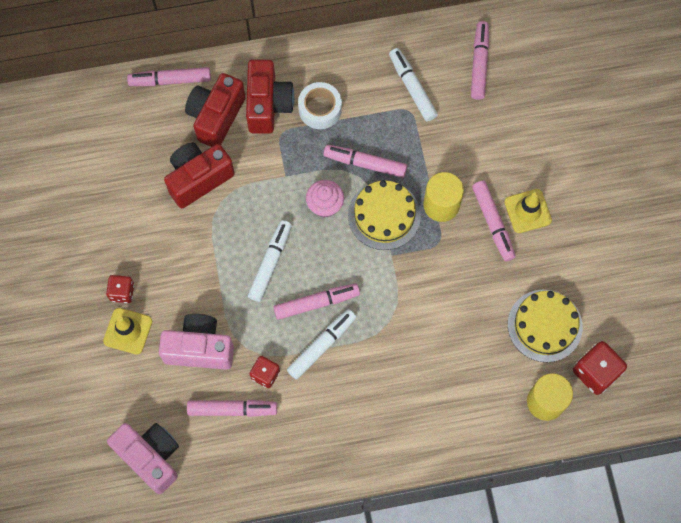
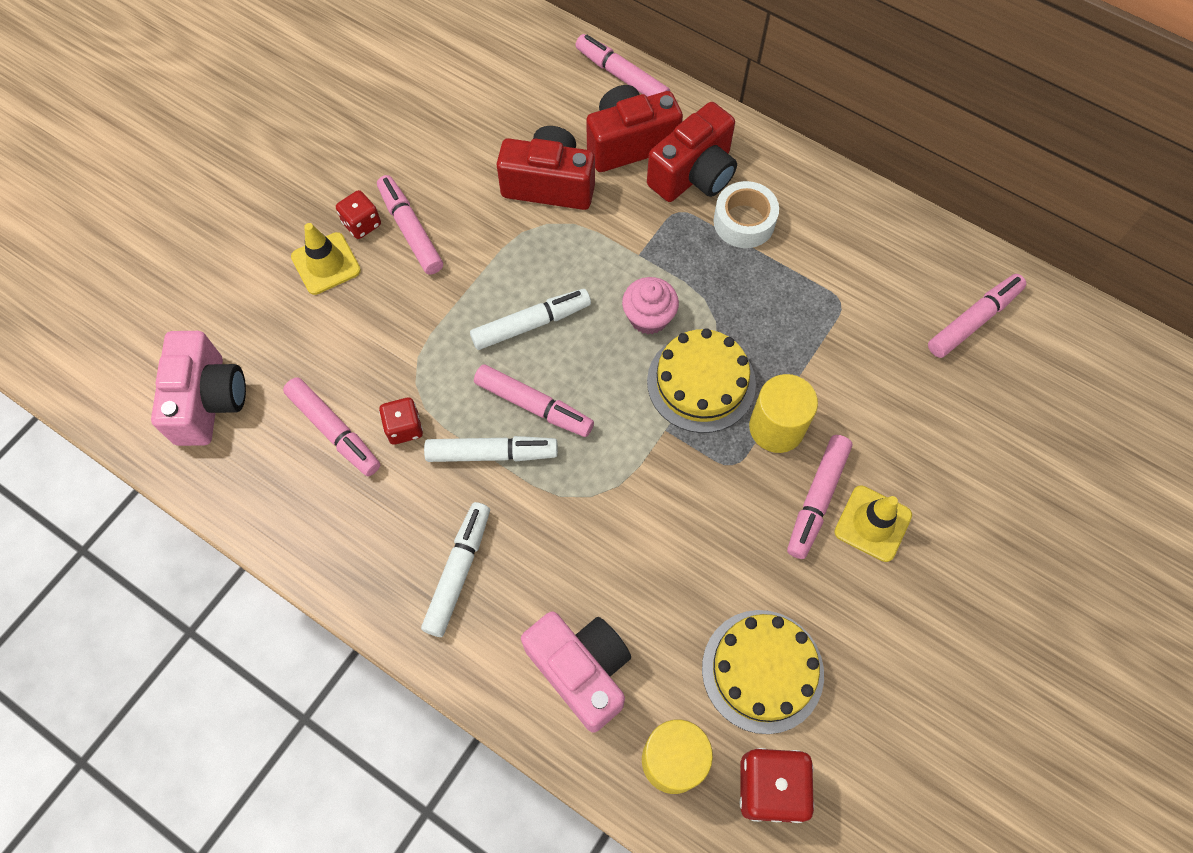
camera: 45 degrees right, 5 degrees down
(199, 348) = (371, 342): pink camera -> pink camera (581, 670)
(365, 163) = (736, 313): pink marker -> pink marker (411, 230)
(412, 87) = (868, 282): white marker -> white marker (459, 571)

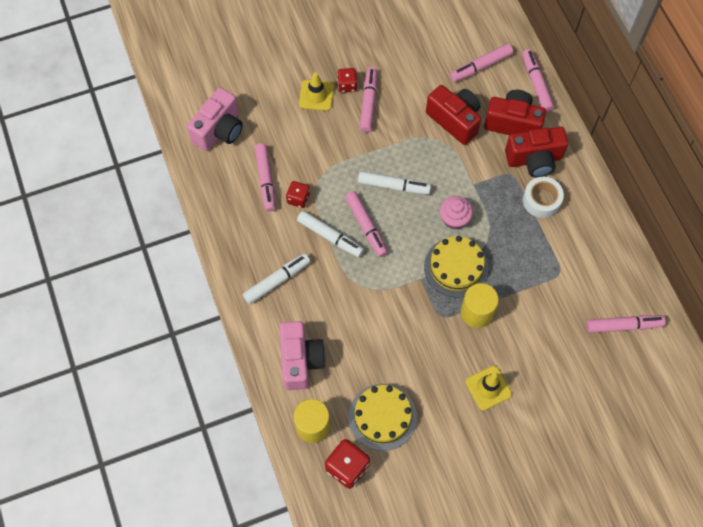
camera: 35 degrees right, 0 degrees up
(816, 499) = (469, 359): pink marker -> pink marker (480, 66)

